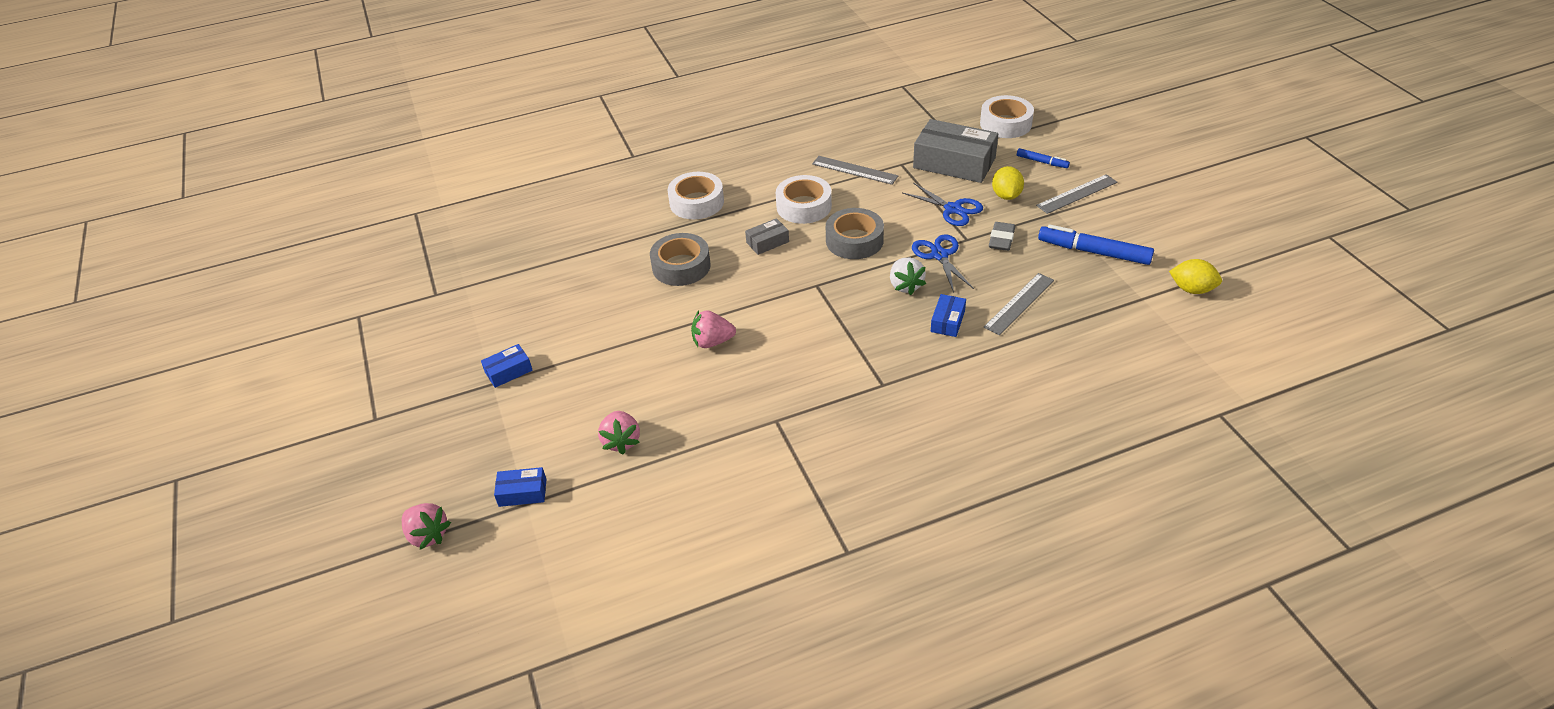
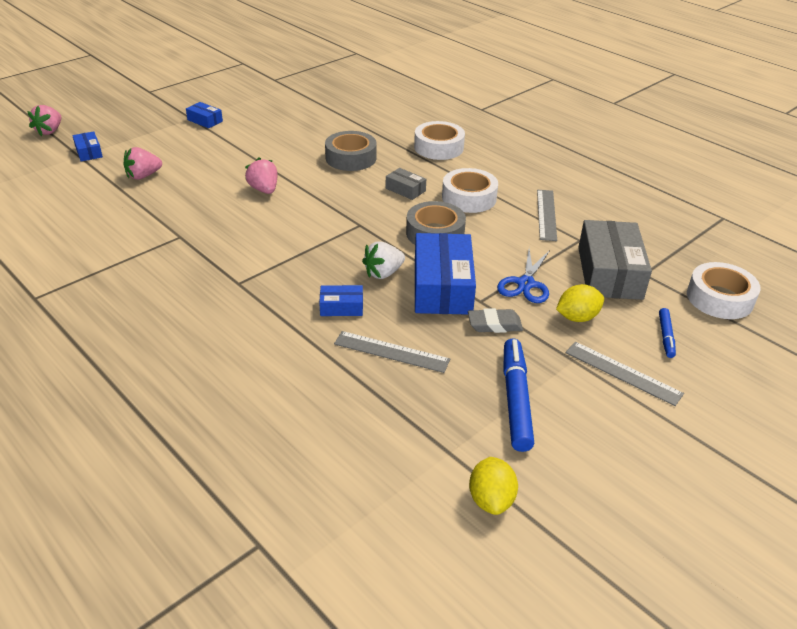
camera: 65 degrees right, 5 degrees down
(939, 255) = (442, 287): blue scissors -> blue box

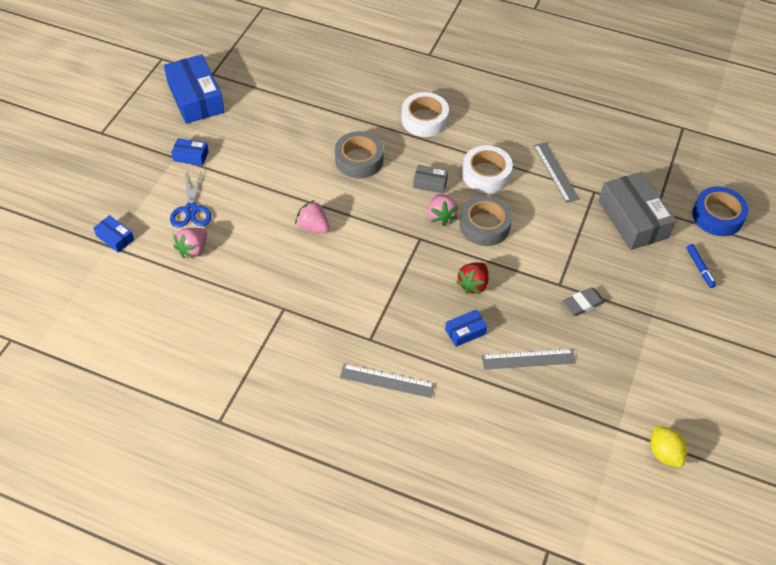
camera: 25 degrees left, 15 degrees up
(49, 131) = (51, 224): pink strawberry -> pink strawberry (441, 216)
(383, 273) = (473, 284): white strawberry -> red strawberry
(442, 287) = (525, 281): blue box -> blue box (196, 98)
(516, 400) = (635, 366): blue marker -> none
(525, 284) = (581, 254): blue scissors -> blue scissors (191, 210)
(577, 317) = (634, 274): yellow lemon -> none
(622, 373) = (689, 313): grey ruler -> grey ruler (387, 381)
(719, 298) = (717, 216): white tape -> blue tape

